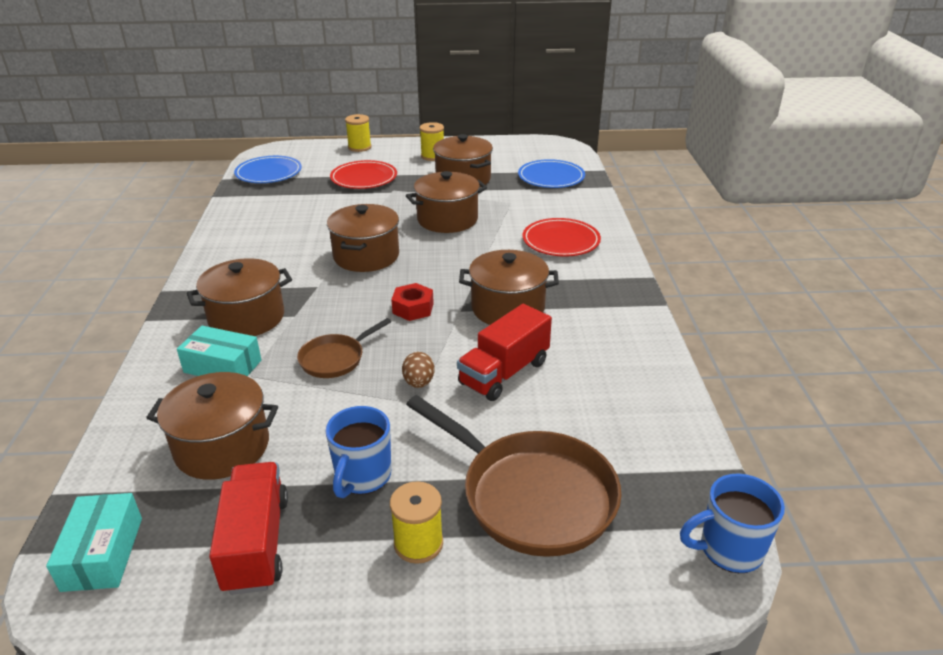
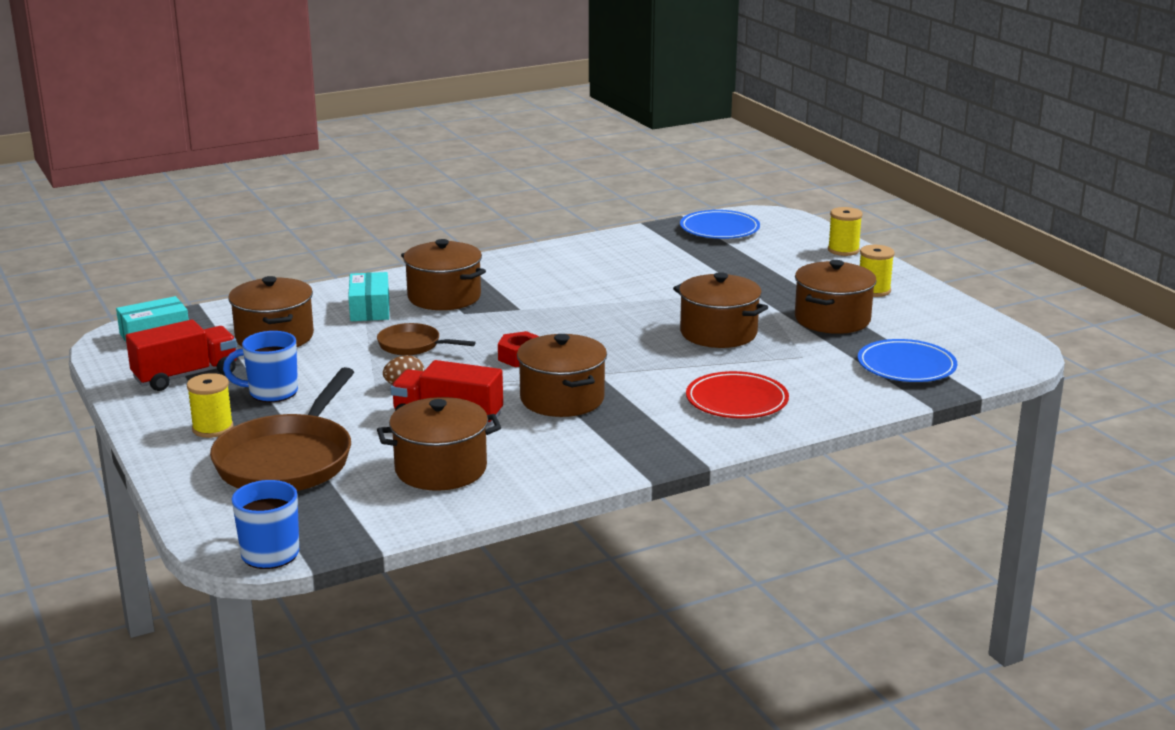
camera: 65 degrees right, 10 degrees down
(364, 178) = (765, 272): red plate -> none
(366, 256) = (596, 315): brown pot -> brown pot (440, 469)

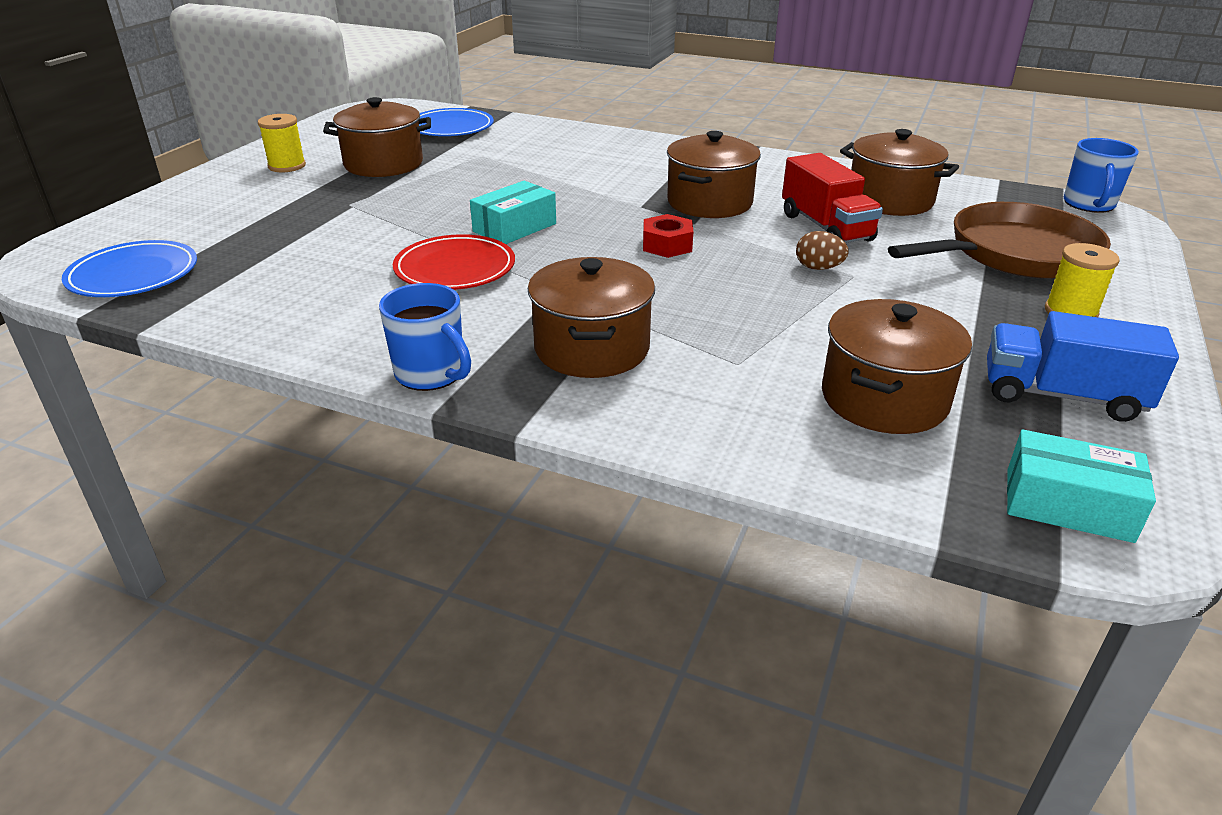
camera: 130 degrees left, 10 degrees up
(185, 376) = (1061, 396): red truck -> blue truck
(271, 392) = (967, 322): blue mug -> blue mug (431, 374)
(370, 309) = (703, 380): turquoise box -> turquoise box (514, 227)
(413, 345) = (740, 304): brown pan -> none
(718, 333) = (478, 191): brown pot -> none
(737, 400) = (600, 154): red plate -> red plate (455, 268)
(843, 250) = (168, 200): yellow spool -> none

